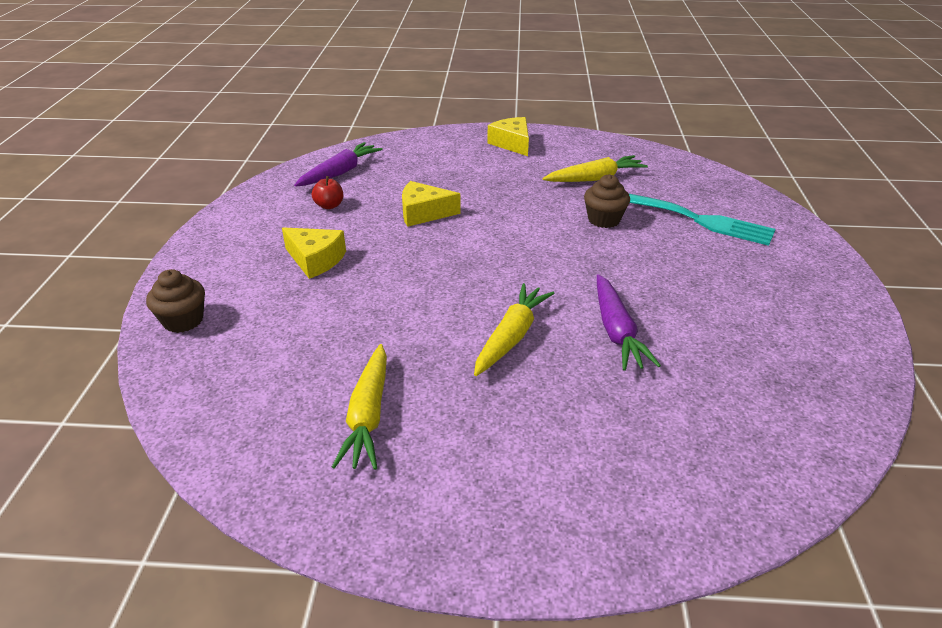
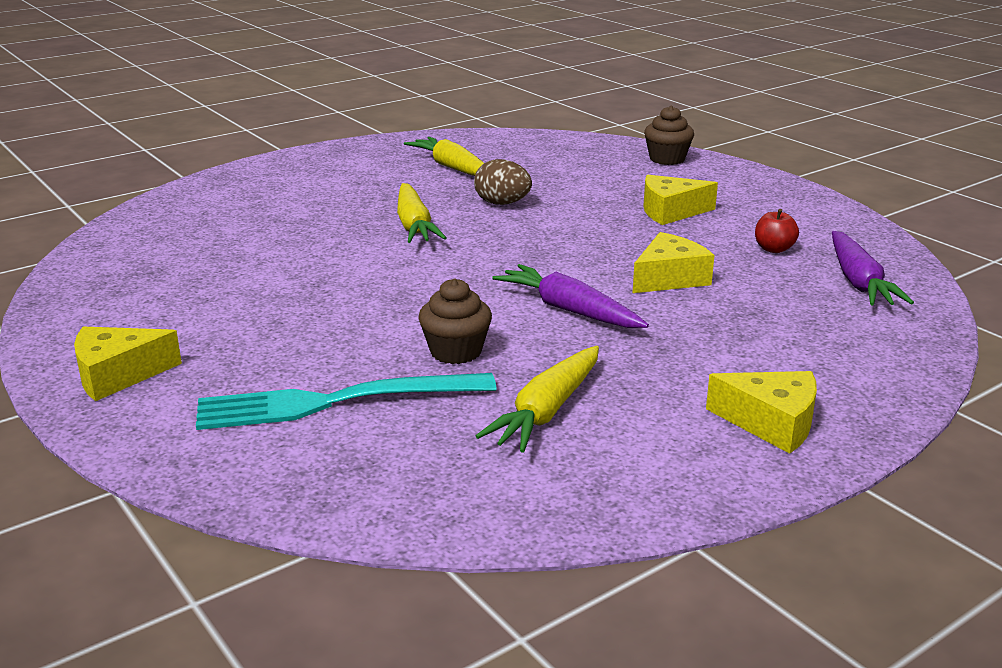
camera: 140 degrees right, 10 degrees down
(408, 330) = (502, 203): none -> brown egg
(616, 331) = (326, 256): purple carrot -> purple carrot (569, 310)
(817, 282) = (118, 375): none -> yellow cheese

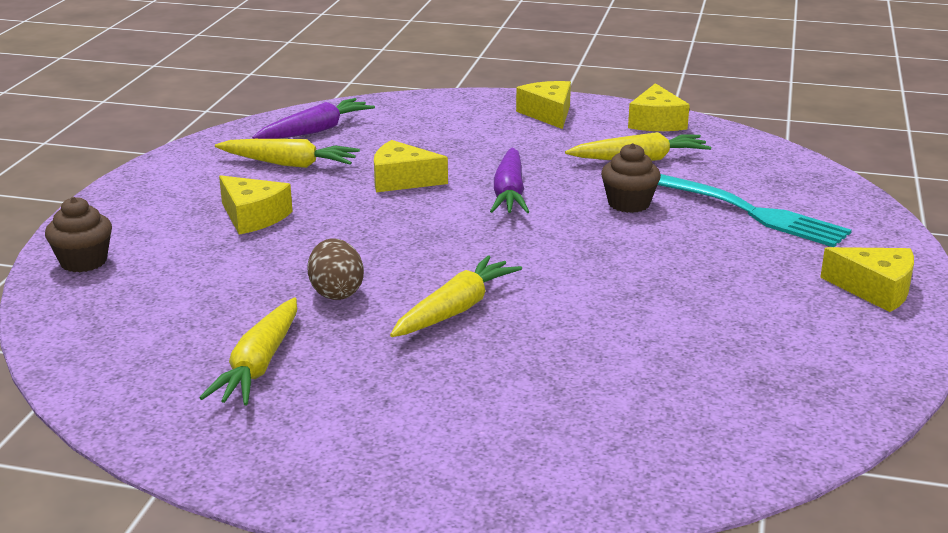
camera: 130 degrees left, 0 degrees up
(647, 487) = (656, 122): none -> yellow cheese
(774, 249) = (289, 164): red apple -> yellow carrot

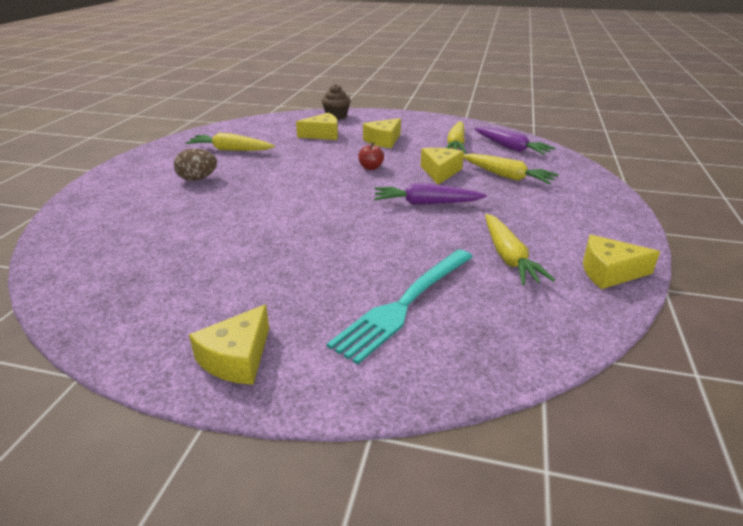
camera: 90 degrees right, 5 degrees up
(336, 292) = (294, 161): brown egg -> brown egg (198, 179)
(378, 227) = (370, 168): none -> red apple
(455, 309) = (266, 188): yellow carrot -> yellow carrot (507, 176)
(548, 114) = (594, 220): yellow cheese -> yellow cheese (322, 135)
(628, 204) = (414, 247): brown cupcake -> none

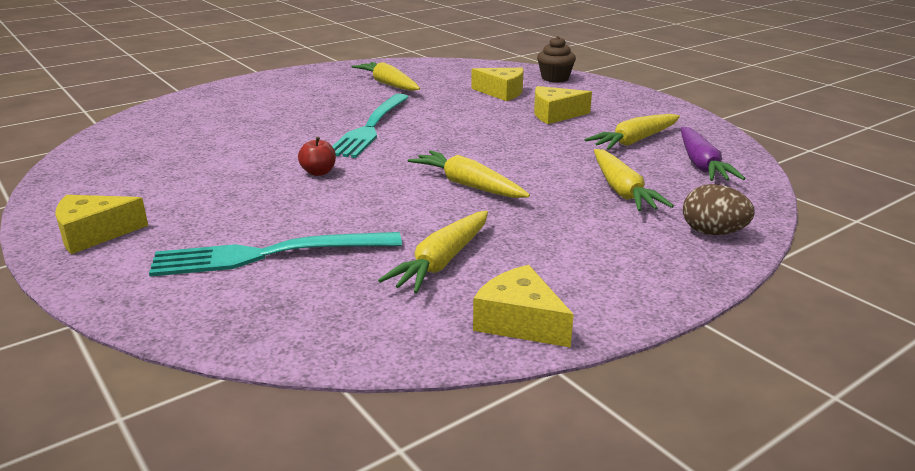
camera: 40 degrees right, 5 degrees down
(198, 179) = (315, 101): brown egg -> brown egg (713, 233)
(285, 186) = (370, 128): none -> turquoise fork
(370, 168) = (484, 136): red apple -> red apple (318, 172)
(426, 203) = (468, 185): purple carrot -> yellow carrot
(440, 172) = (550, 162): yellow cheese -> none

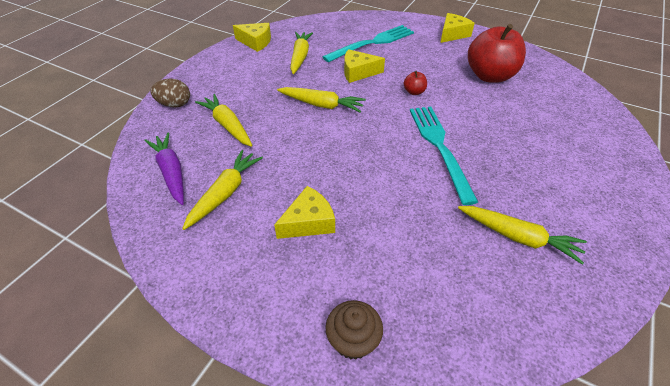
camera: 155 degrees right, 20 degrees up
(182, 167) = (489, 76): none -> red apple
(502, 92) = (389, 260): yellow cheese -> yellow cheese (358, 72)

